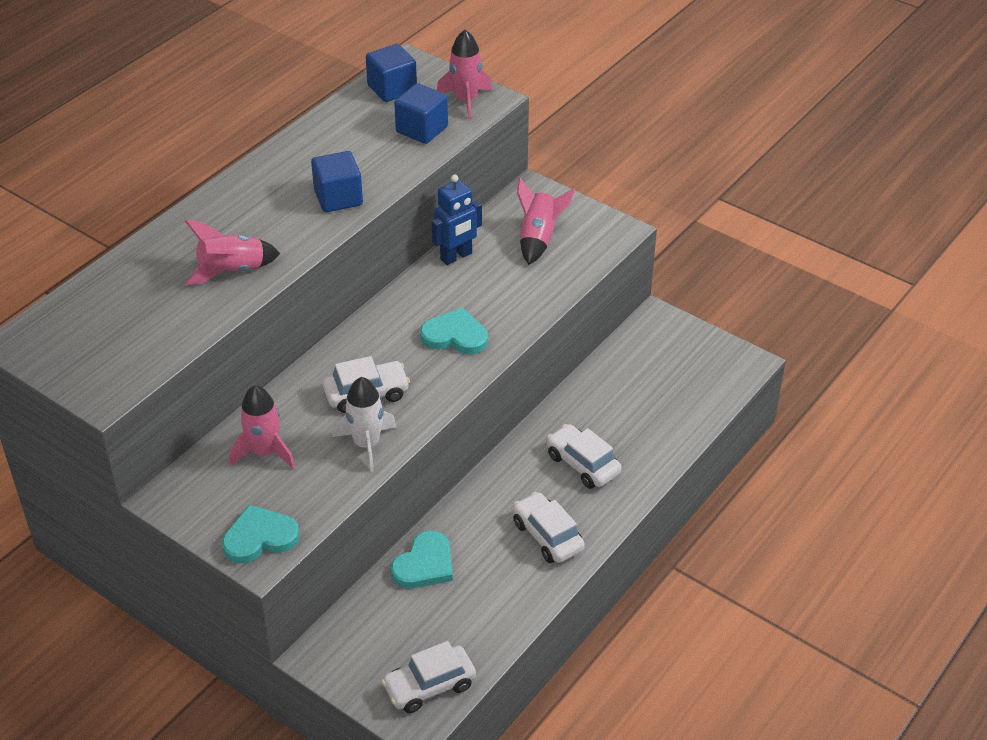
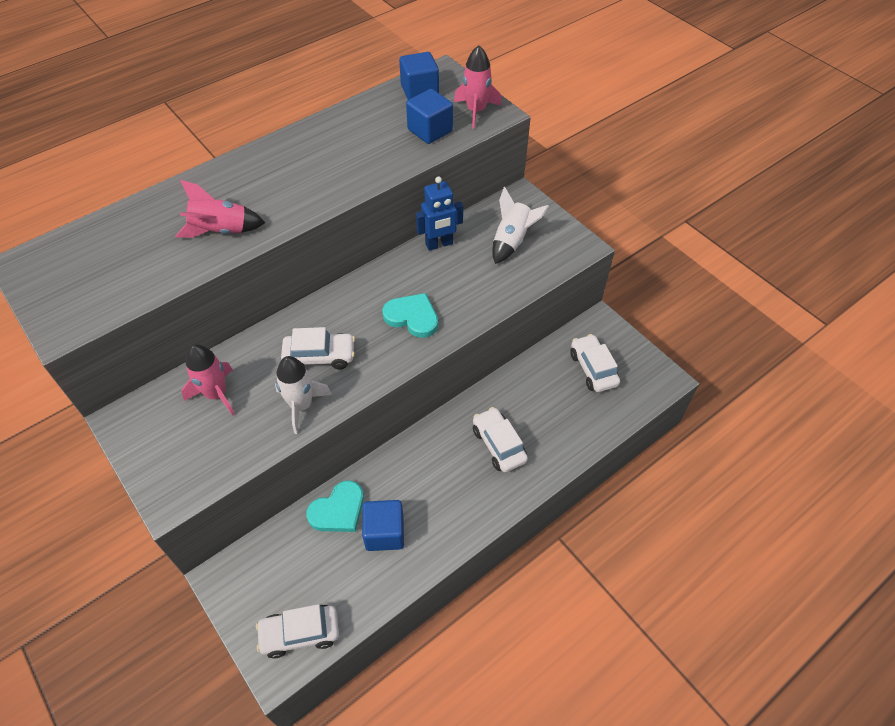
camera: 15 degrees right, 10 degrees up
(260, 537) = (178, 478): turquoise heart -> none
(338, 198) = (336, 180): blue cube -> blue cube (384, 533)
(539, 238) = (512, 241): pink rocket -> white rocket
(547, 536) = (448, 507): white car -> white car (593, 369)

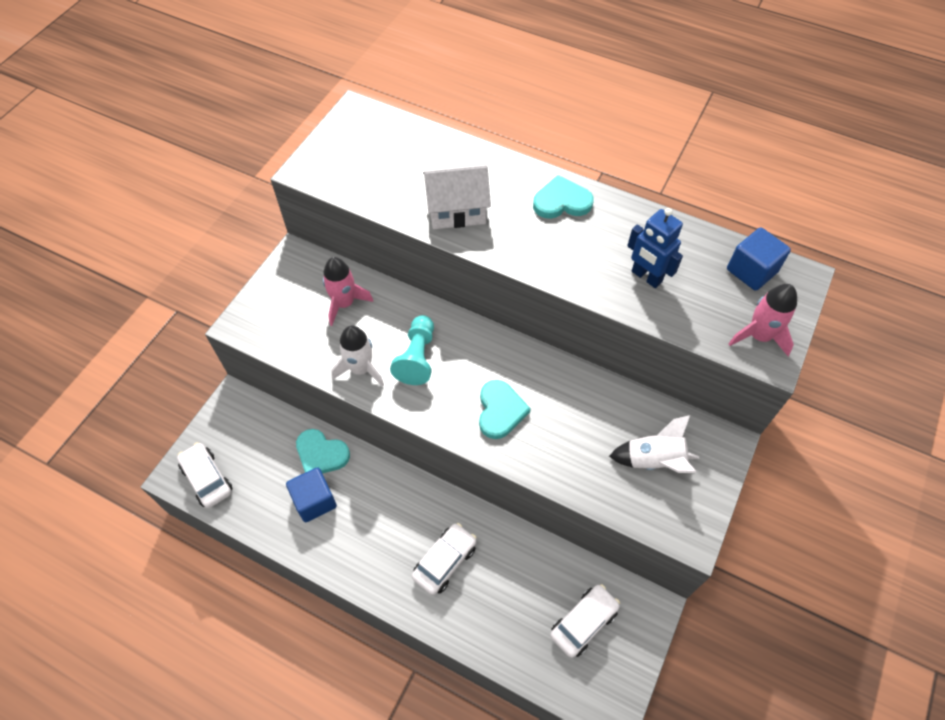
camera: 65 degrees right, 5 degrees up
(221, 231) = (457, 211): pink rocket -> white house
(270, 162) = (562, 201): none -> turquoise heart
(320, 357) = (417, 357): white car -> turquoise pawn
(430, 130) = (696, 307): blue cube -> none
(439, 244) = (605, 393): blue robot -> blue robot (646, 277)

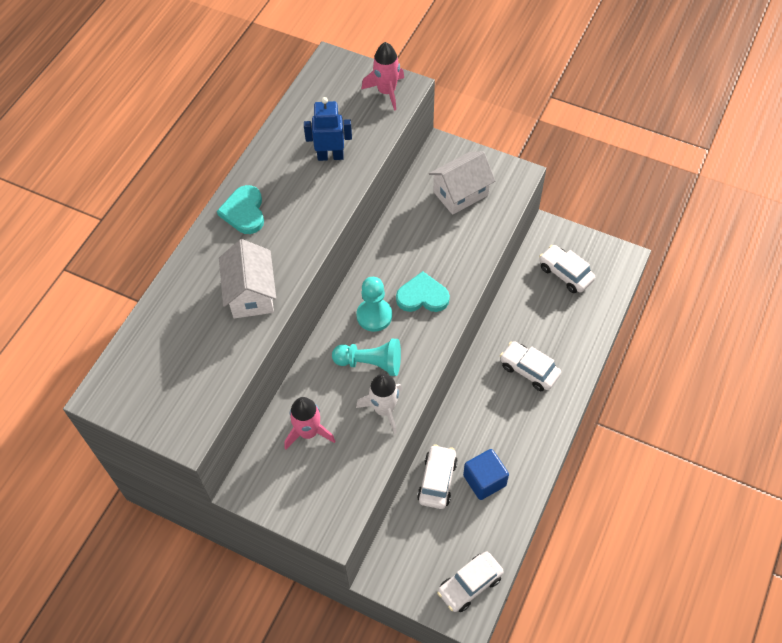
camera: 90 degrees left, 0 degrees up
(321, 454) = (437, 480): turquoise heart -> white car
(476, 362) = (374, 316): none -> turquoise pawn
(646, 277) = (330, 156): blue robot -> blue robot turned 135 degrees counterclockwise
(653, 460) = (460, 193): white rocket -> white house
(751, 271) = (324, 89): blue cube -> none

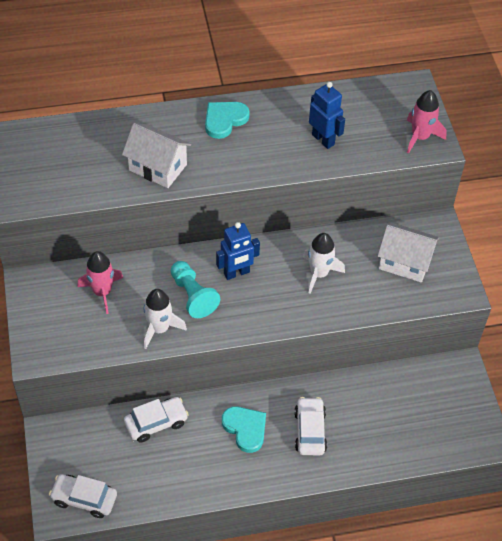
camera: 50 degrees right, 5 degrees down
(251, 294) = (157, 167): white house -> white house turned 75 degrees clockwise
(374, 316) = (236, 273): turquoise pawn -> blue robot
(422, 296) = (282, 294): turquoise heart -> turquoise heart (245, 429)
(424, 257) = (319, 274): none -> white rocket
(484, 480) = (182, 457): blue cube -> none
(565, 273) = (429, 404): white car -> none

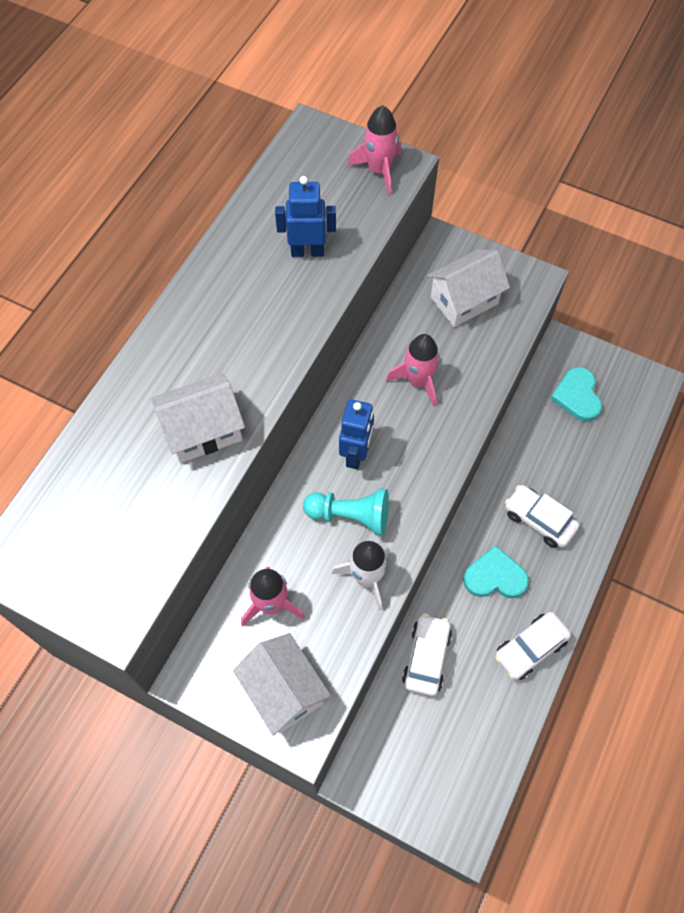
camera: 50 degrees left, 10 degrees up
(55, 331) = (283, 691): none -> white house
(84, 499) = (464, 794): white car -> white car (530, 648)
(224, 120) = (197, 321): turquoise heart -> turquoise heart (577, 396)
(319, 274) = (418, 381): white rocket -> pink rocket

